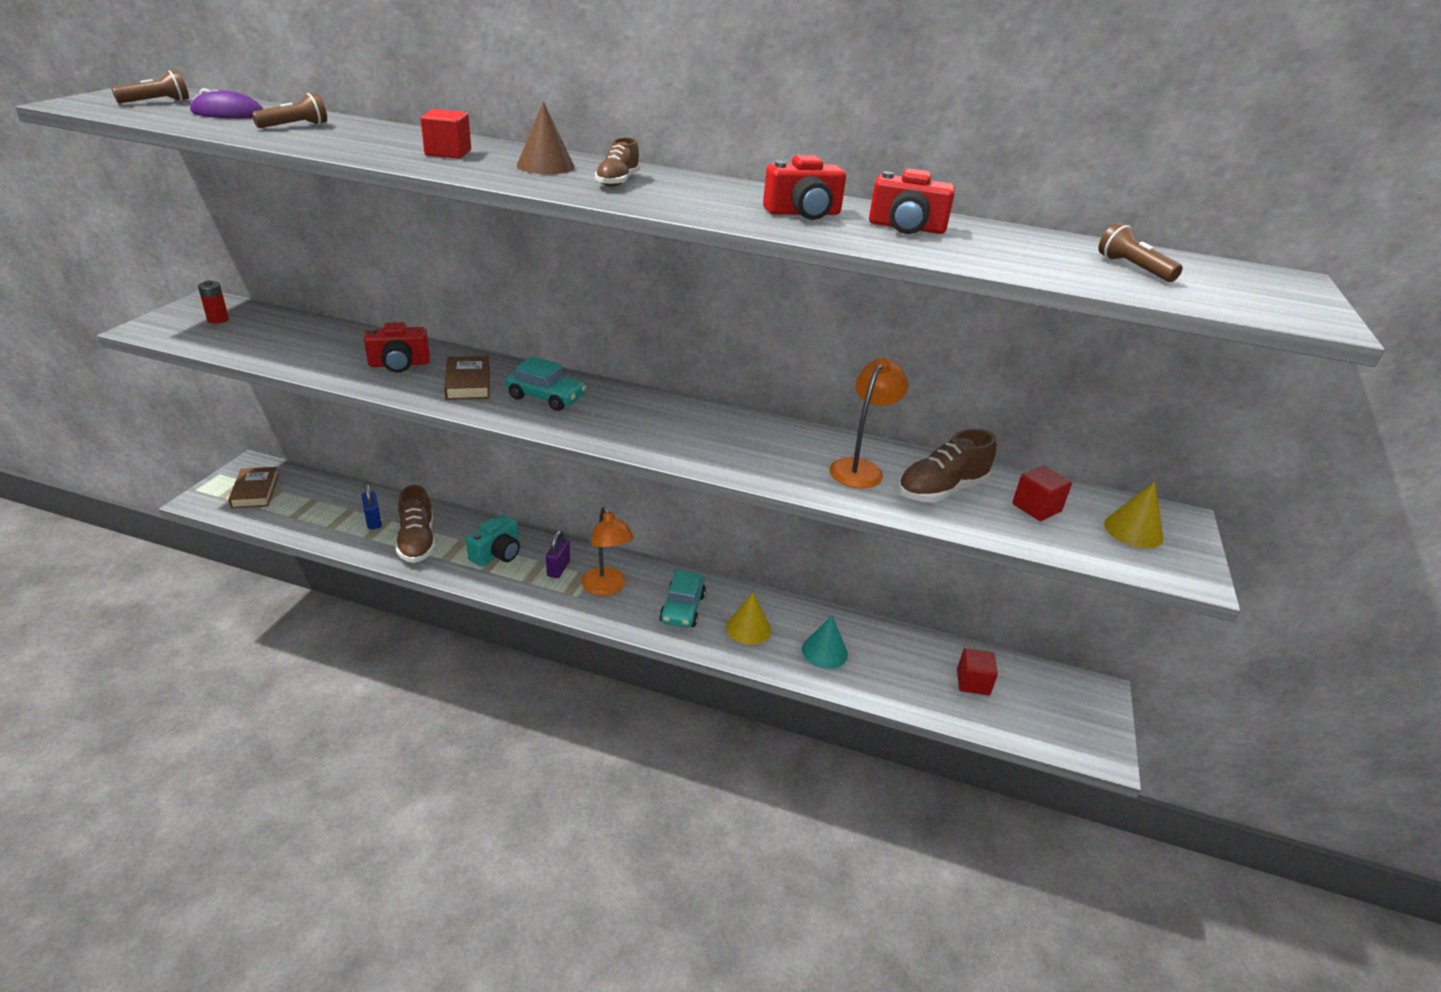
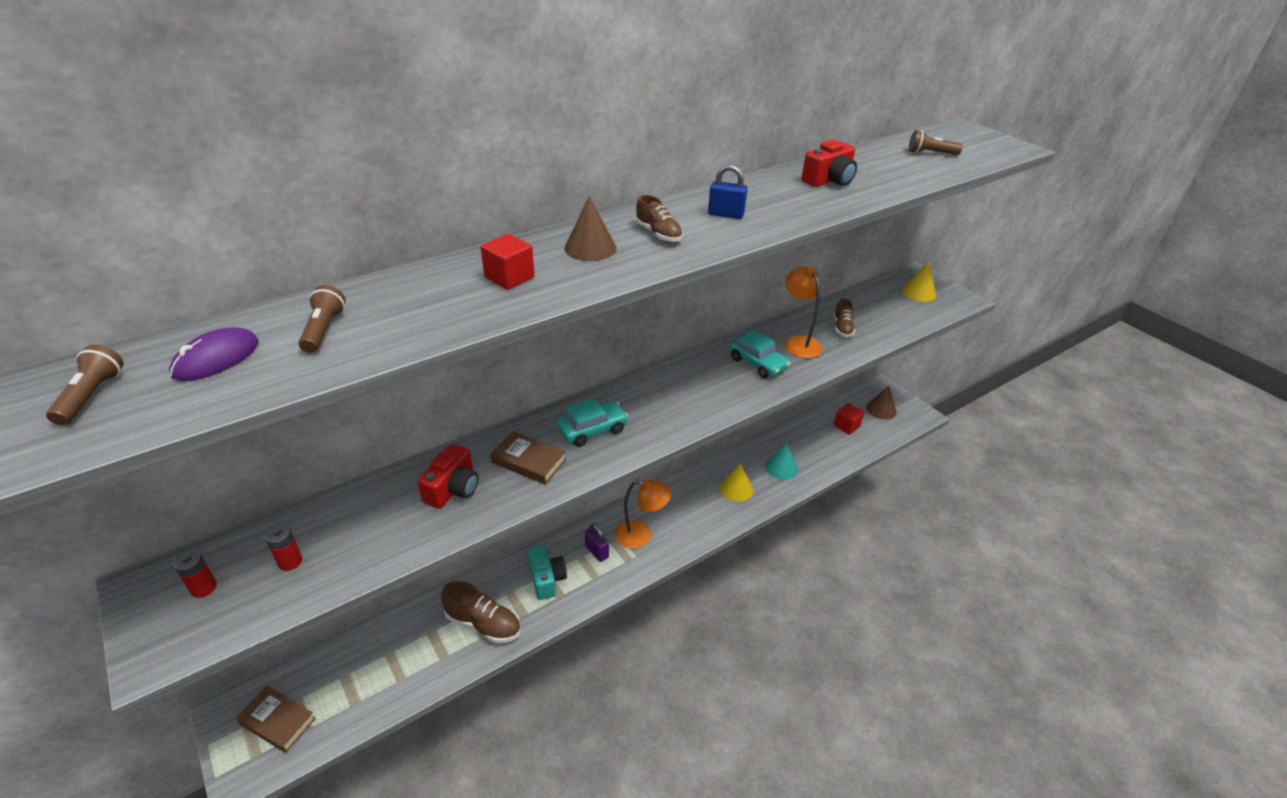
camera: 50 degrees left, 5 degrees up
(265, 336) = (290, 561): none -> red battery
(373, 521) = (423, 643): blue padlock -> blue padlock (725, 214)
(682, 608) = (693, 509): turquoise car -> turquoise car (758, 363)
(803, 213) = (780, 198): red camera -> none
(941, 490) = (842, 328): brown shoe -> brown shoe, size x0.61
(1036, 508) = (880, 308): red cube -> none
(1052, 705) = (881, 409): none -> brown cone

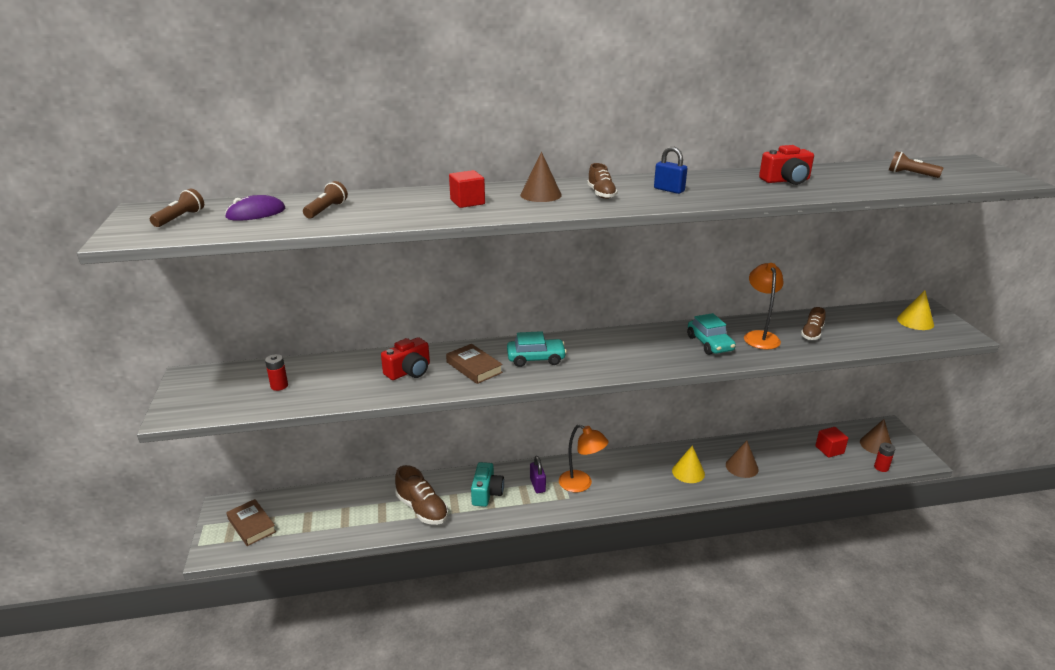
camera: 25 degrees right, 10 degrees down
(203, 588) = (221, 386): red battery -> red battery (881, 467)
(781, 468) = (742, 467): turquoise cone -> brown cone

